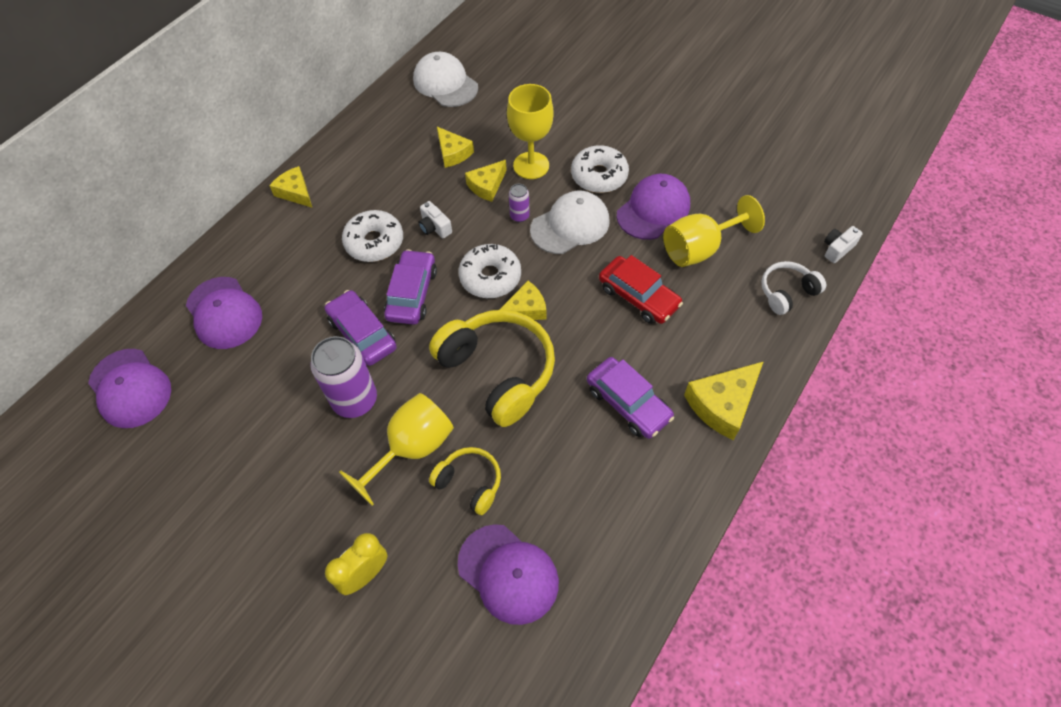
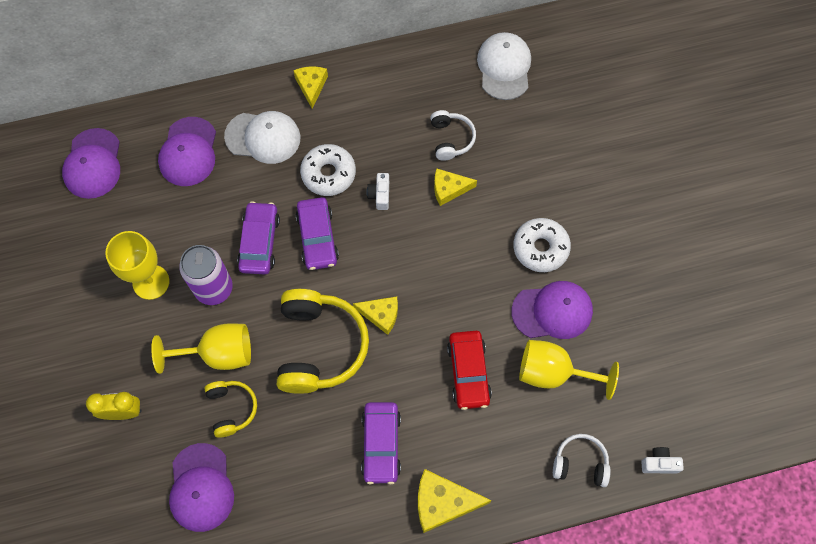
camera: 40 degrees right, 10 degrees up
(412, 294) = (317, 237): purple car -> purple car turned 120 degrees clockwise
(453, 153) = (451, 139): yellow cheese -> white headphones
(490, 277) = (381, 269): white donut -> none
(519, 216) = (448, 235): purple can -> none
(531, 165) = (498, 197): yellow goblet -> yellow goblet (151, 282)
(570, 225) = (477, 273): white cap -> white cap (263, 137)

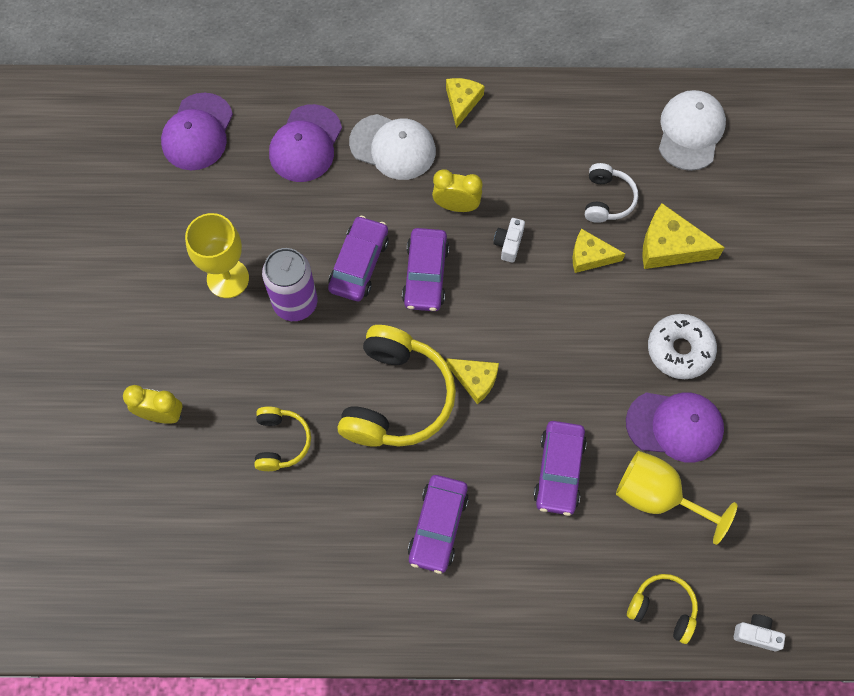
camera: 15 degrees right, 0 degrees up
(201, 487) = (225, 520): purple cap -> none
(218, 354) = (281, 377): yellow goblet -> none
(328, 174) = (456, 206): white donut -> yellow clock
(443, 502) = (491, 610): yellow cheese -> yellow cheese (670, 246)
(468, 372) = (559, 471): red car -> purple car
(580, 463) = (662, 609): white headphones -> yellow headphones

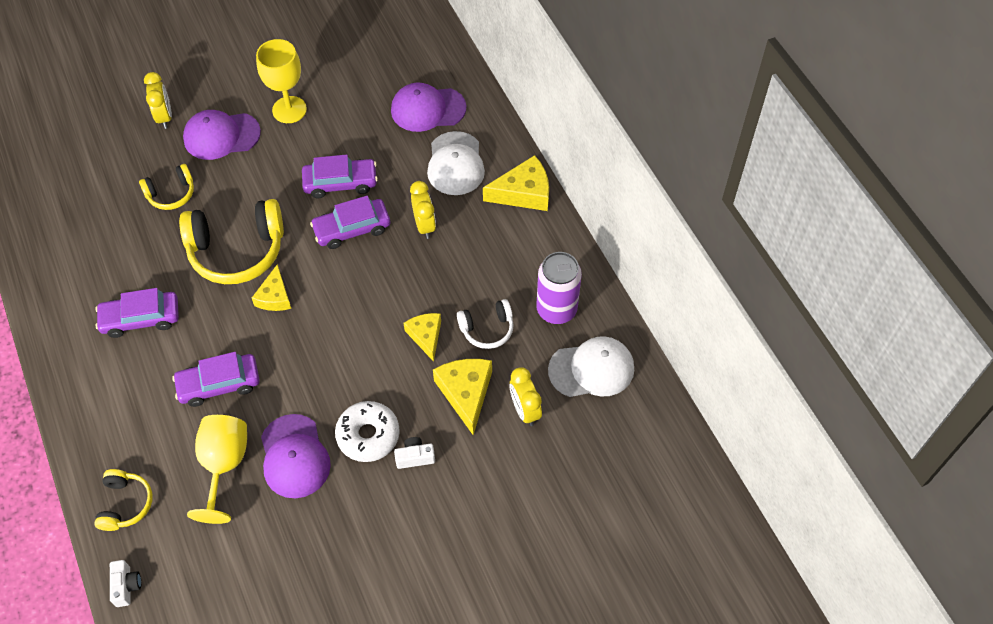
camera: 65 degrees right, 10 degrees down
(198, 132) = (402, 43): purple cap -> purple cap (221, 136)
(295, 303) = (288, 157): purple can -> purple can (556, 310)
(462, 102) = (523, 193): yellow cheese -> yellow cheese, size x1.52
(508, 244) = (408, 274): white camera -> white camera (415, 457)
(710, 204) = (525, 410): none -> yellow clock

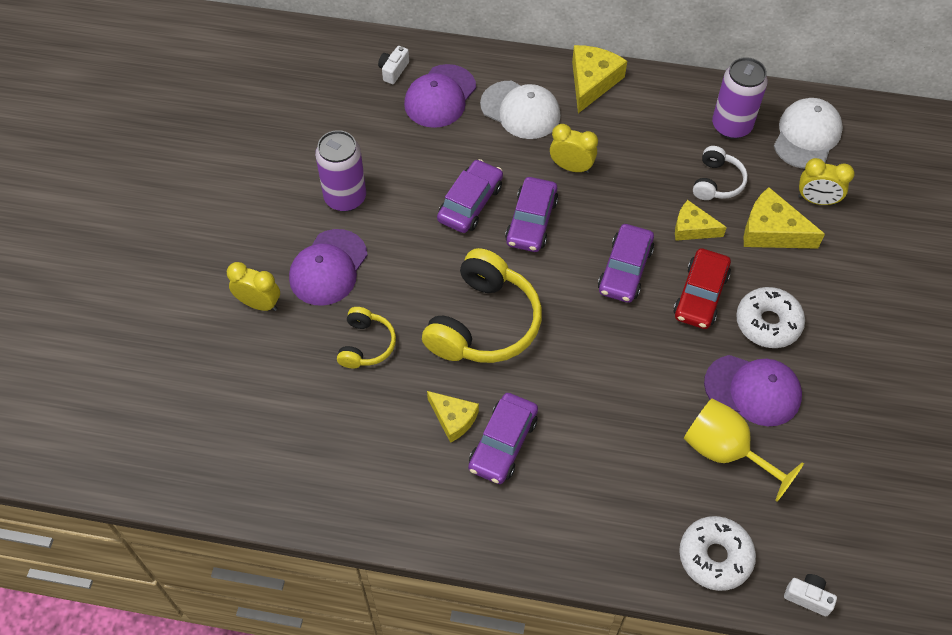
camera: 55 degrees left, 0 degrees up
(125, 504) = (715, 557): yellow headphones -> white donut
(219, 384) = (630, 412): purple car -> purple car (625, 270)
(274, 296) = (562, 319): yellow cheese -> yellow cheese (453, 418)
(289, 110) = (345, 198): yellow goblet -> purple can
(362, 375) = (700, 295): none -> red car
(415, 457) = (813, 300): white camera -> white camera (393, 70)

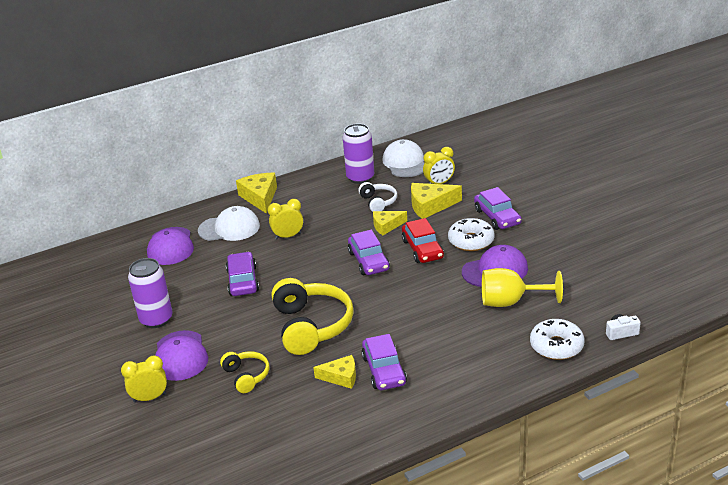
camera: 35 degrees left, 25 degrees down
(393, 70) = (126, 250): white camera -> none
(531, 221) = (290, 269): purple car -> purple car (497, 217)

